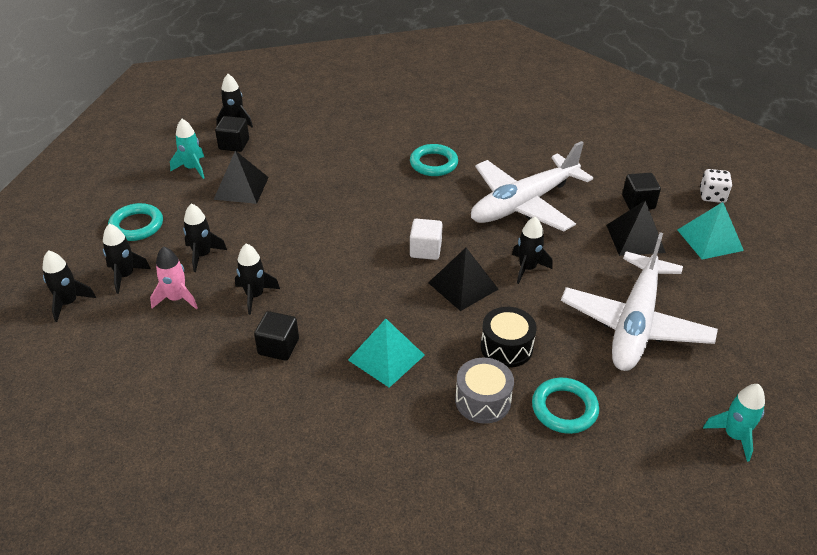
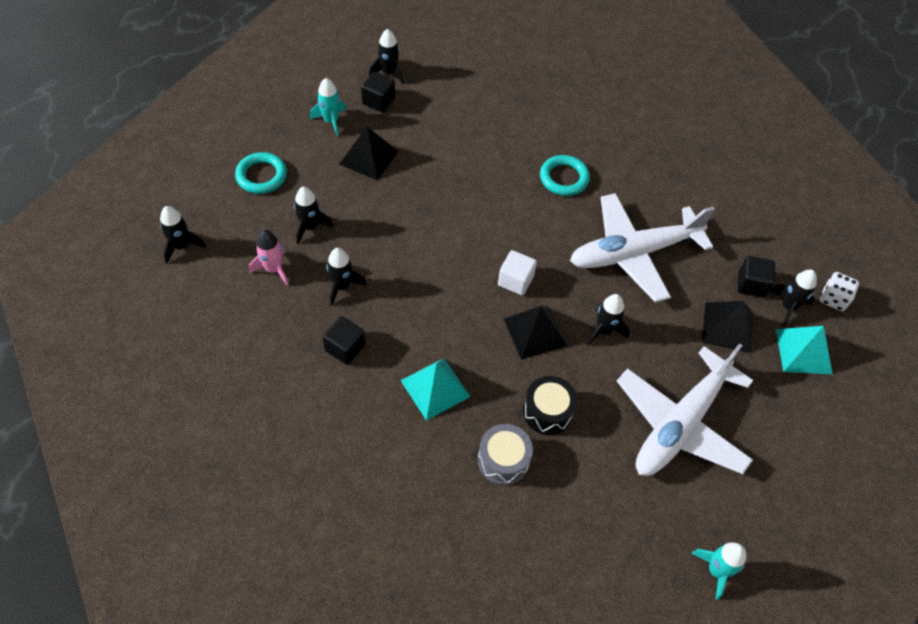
camera: 15 degrees right, 15 degrees up
(125, 276) = (236, 230): black rocket -> black rocket (788, 306)
(564, 409) = (573, 492): turquoise ring -> none

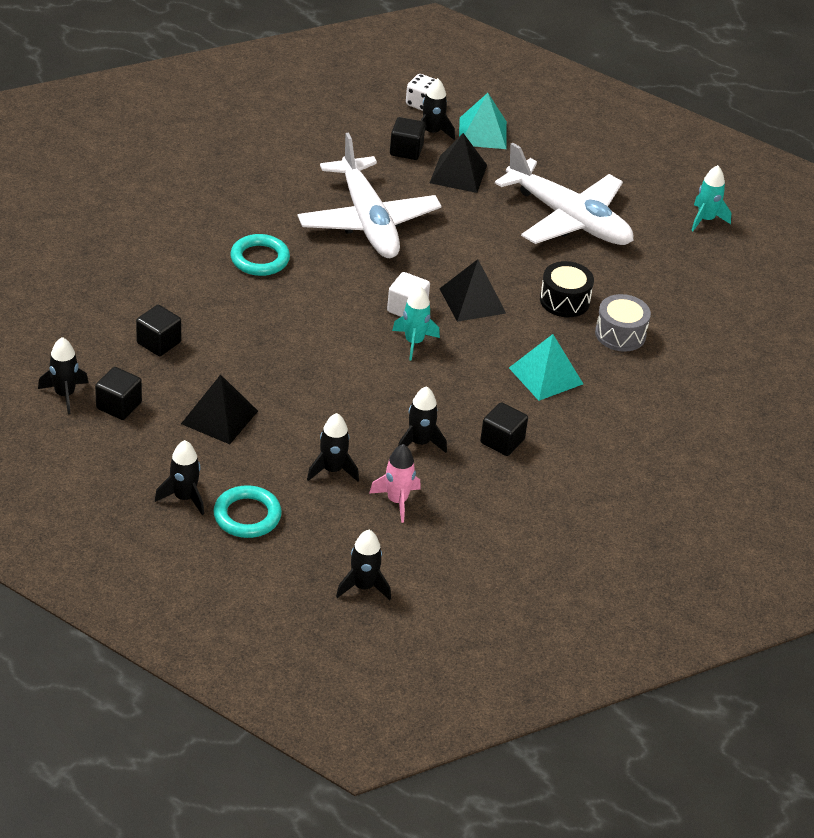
camera: 90 degrees left, 15 degrees down
(331, 121) = (152, 451): turquoise rocket -> turquoise rocket (414, 342)
(450, 120) = (159, 343): none -> black cube
(604, 331) = (467, 253): black rocket -> black rocket (184, 498)

